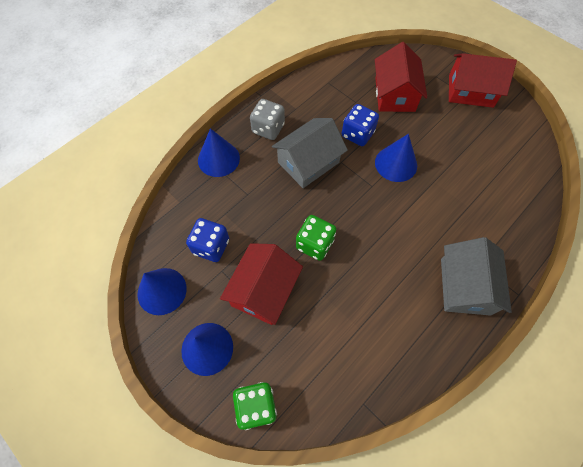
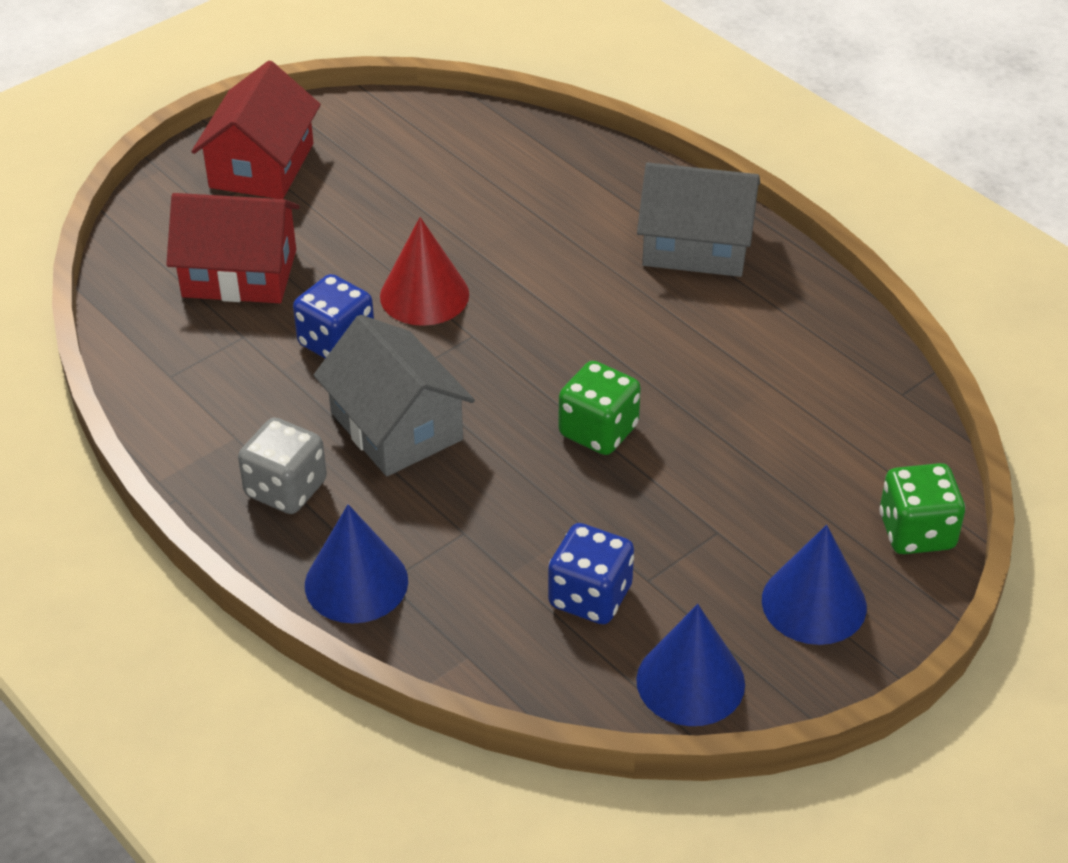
camera: 85 degrees left, 20 degrees down
(263, 290) = (695, 513): red house -> none
(396, 164) = (424, 295): blue cone -> red cone

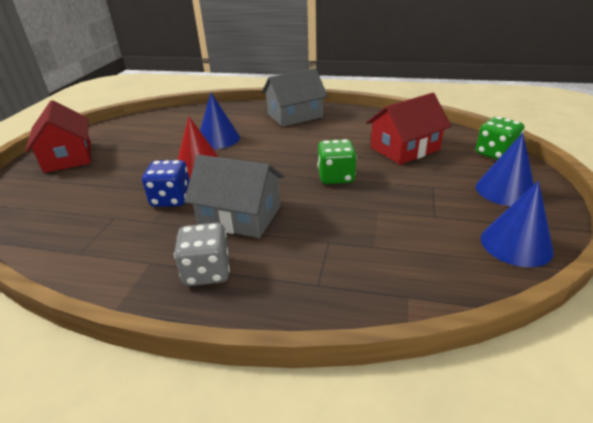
camera: 35 degrees left, 10 degrees down
(239, 273) = (89, 195): red house -> red house (404, 149)
(356, 582) = (301, 296): blue cone -> blue cone (218, 139)
(590, 597) = (423, 235): blue dice -> none

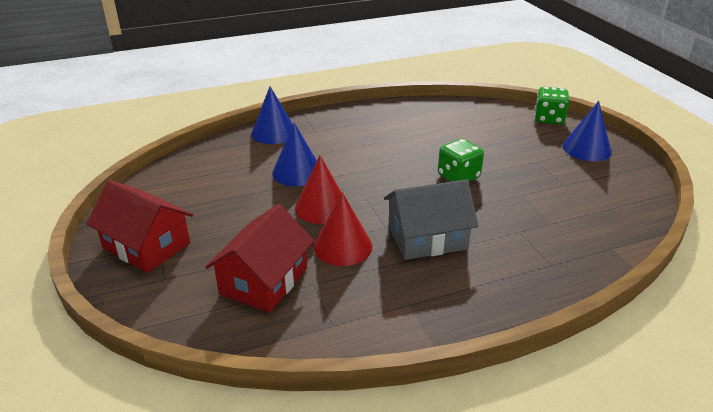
camera: 35 degrees left, 0 degrees up
(171, 199) = (343, 246): blue dice -> red cone
(207, 271) = (465, 290): grey dice -> none
(294, 115) = (340, 125): grey house -> none
(404, 149) = (480, 133): red house -> red house (264, 281)
(516, 244) = (632, 187): blue cone -> blue cone (274, 132)

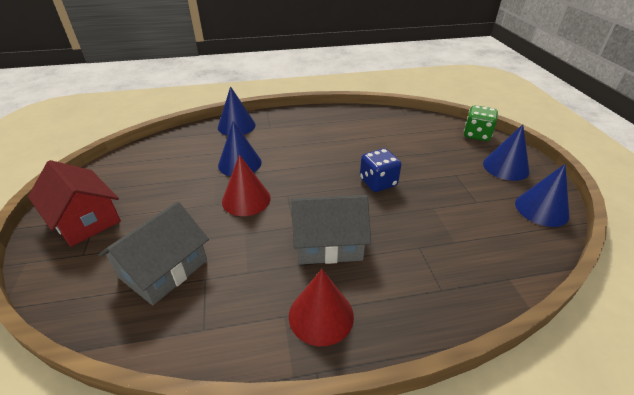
camera: 10 degrees right, 5 degrees up
(264, 281) = (163, 269): red house -> grey house
(343, 246) = (248, 242): red cone -> red cone (321, 315)
(458, 176) = (378, 182): green dice -> blue dice
(630, 185) = (541, 209): none -> blue cone

